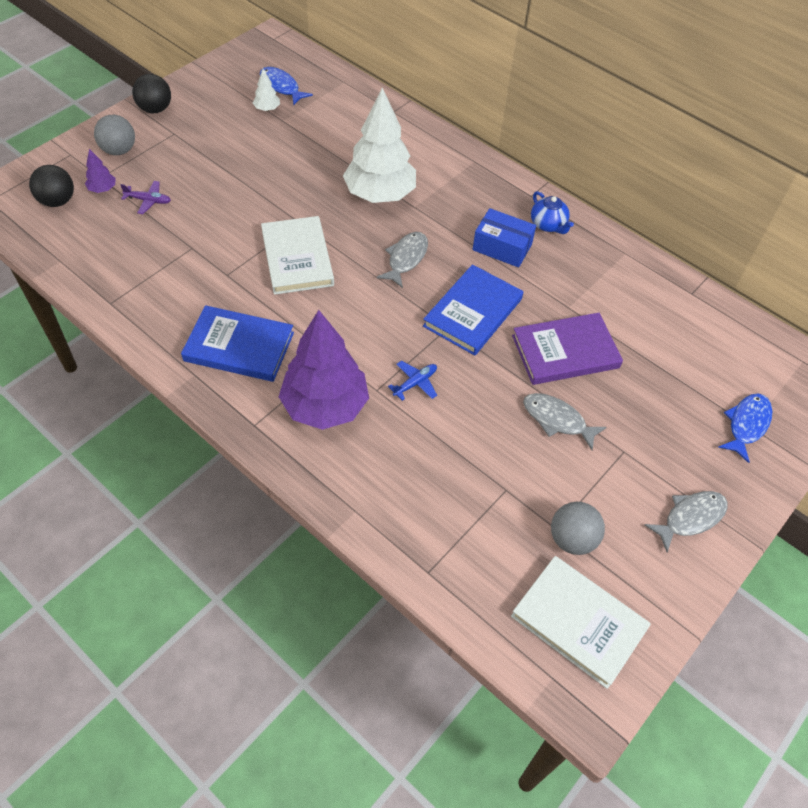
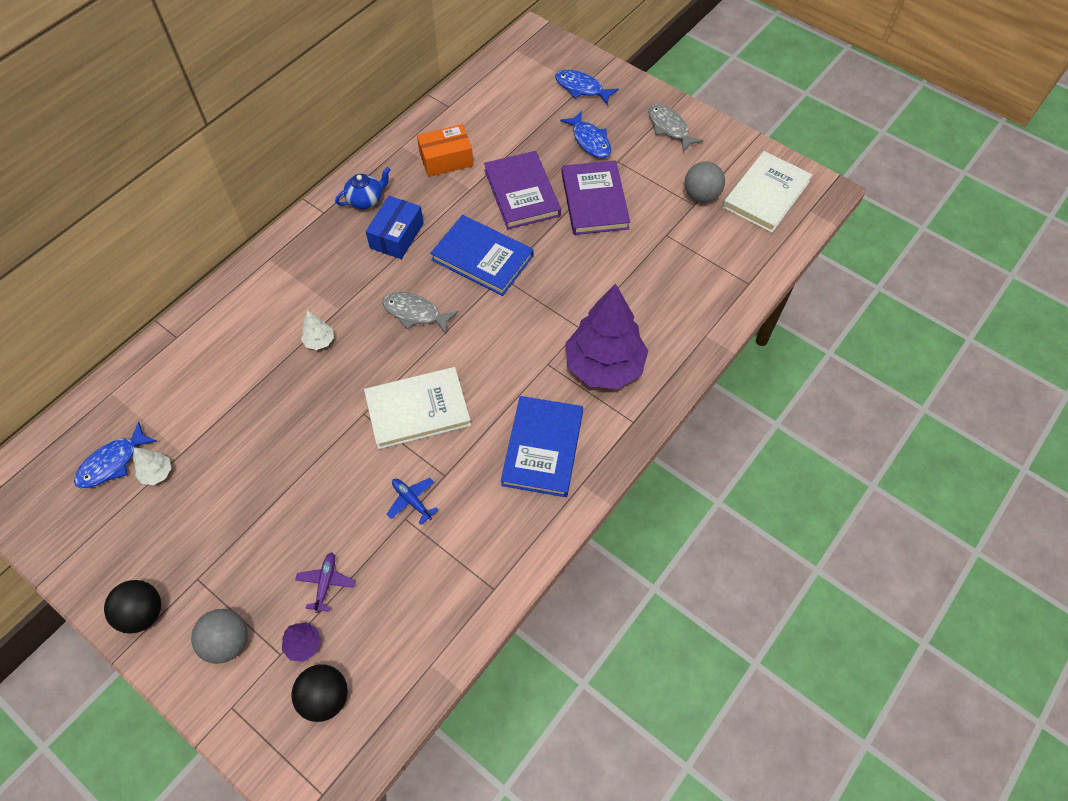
camera: 90 degrees left, 5 degrees up
(380, 194) = (319, 341): white tree -> white tree, size x0.40
(415, 383) = (569, 299): blue plane -> blue plane (412, 501)
(557, 420) = (594, 201): grey fish -> purple book
(609, 288) = (446, 159): none -> orange box
(654, 425) = (590, 141): none -> blue fish

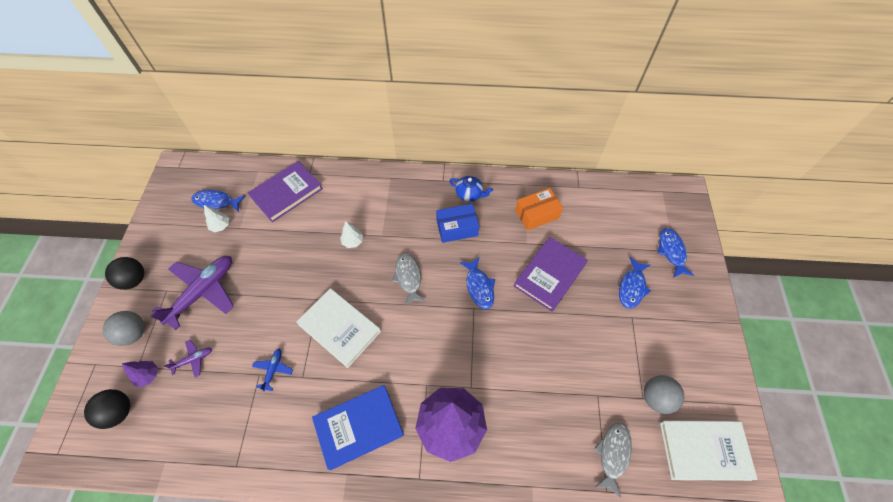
camera: 55 degrees right, 0 degrees up
(239, 534) = (203, 292): none -> purple plane
(446, 159) = (537, 214): orange box -> orange box turned 60 degrees counterclockwise
(482, 258) = (479, 287): blue book -> blue fish
(594, 201) = (584, 325): purple book -> purple book (286, 193)
(669, 128) = (696, 333): grey fish -> grey fish (613, 454)

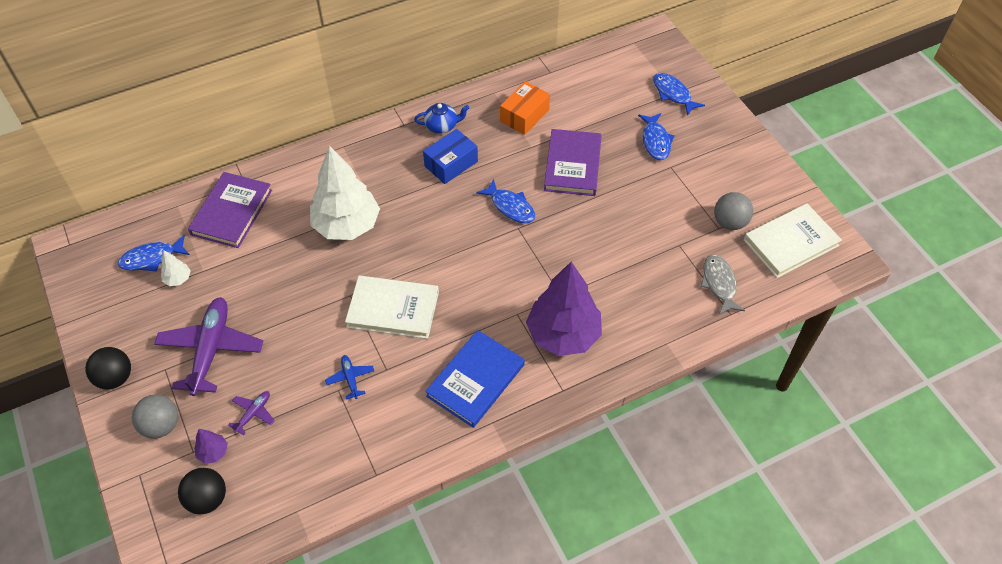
camera: 30 degrees left, 5 degrees down
(352, 241) = (347, 225): white tree -> white tree, size x2.47
(408, 277) = (432, 231): grey fish -> none

